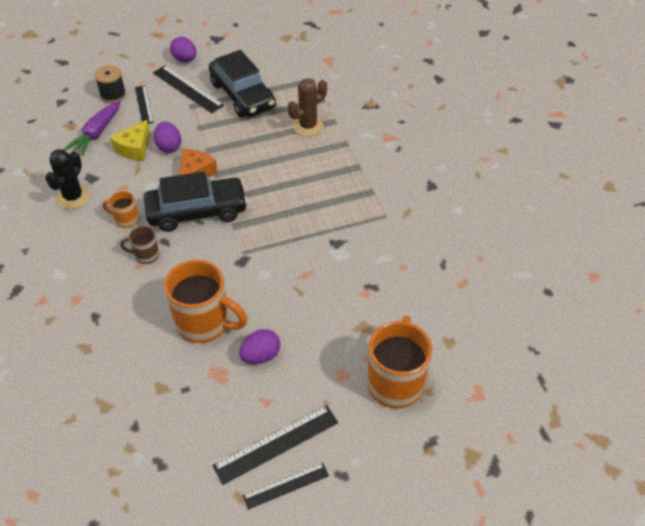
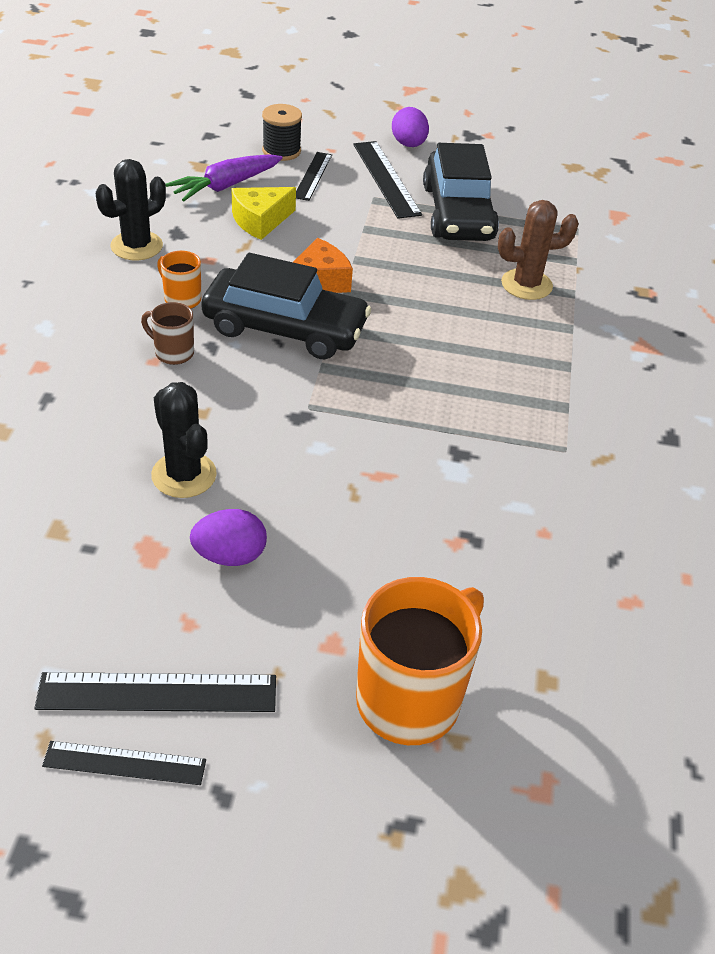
camera: 25 degrees right, 5 degrees down
(169, 146) = (308, 236): purple egg -> none
(205, 324) = (184, 475): orange mug -> black cactus

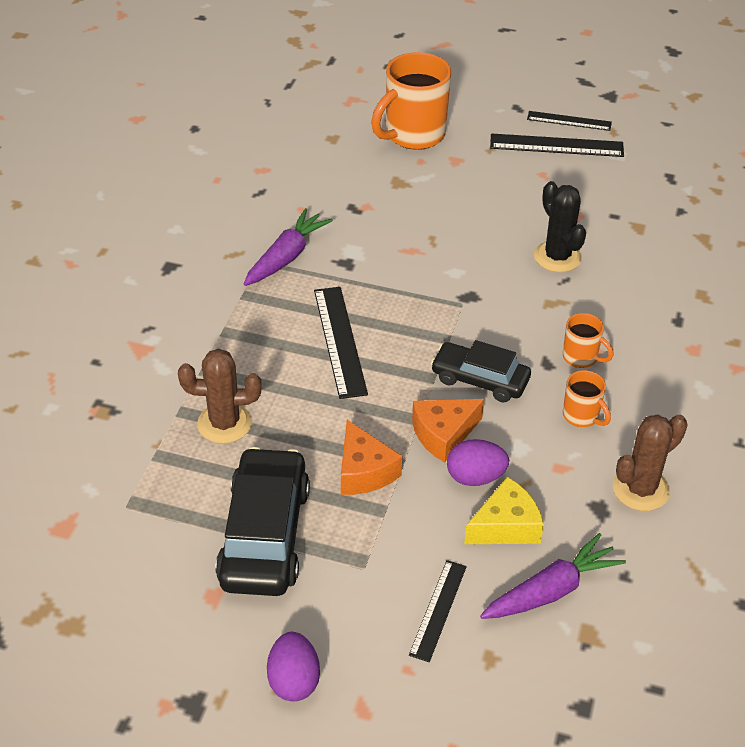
camera: 170 degrees left, 0 degrees up
(136, 246) = (640, 489): black cactus -> brown cactus
(172, 353) = (581, 358): brown mug -> orange mug
(230, 556) = (520, 206): purple egg -> purple egg (475, 477)
(281, 151) = (479, 666): black spool -> none
(285, 328) = (480, 380): black car -> black car, size x0.63
(386, 179) = (341, 602): black ruler -> black ruler (340, 341)
(387, 253) = (364, 471): none -> orange cheese
(536, 457) = (286, 257): none -> purple carrot

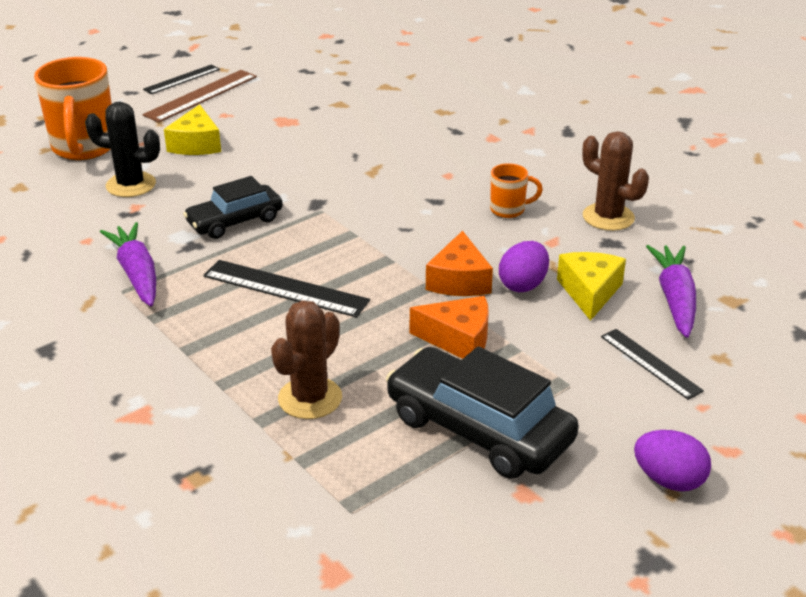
camera: 55 degrees left, 10 degrees down
(480, 380) = (417, 238): black car -> black car (235, 221)
(482, 185) = (196, 144): none -> yellow cheese
(556, 145) = (201, 96): black ruler -> brown ruler
(557, 257) = (326, 148): black cactus -> black cactus (131, 185)
(581, 358) = (447, 184): orange mug -> none
(640, 489) = (608, 217): brown cactus -> brown cactus turned 45 degrees counterclockwise

